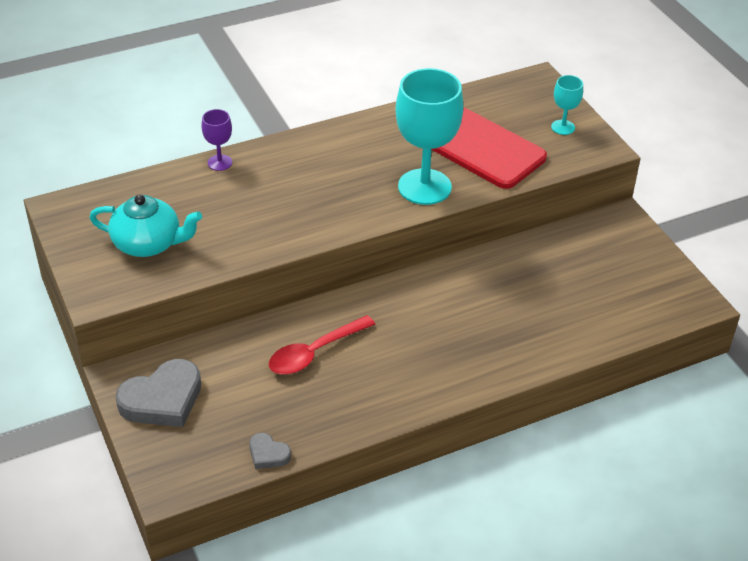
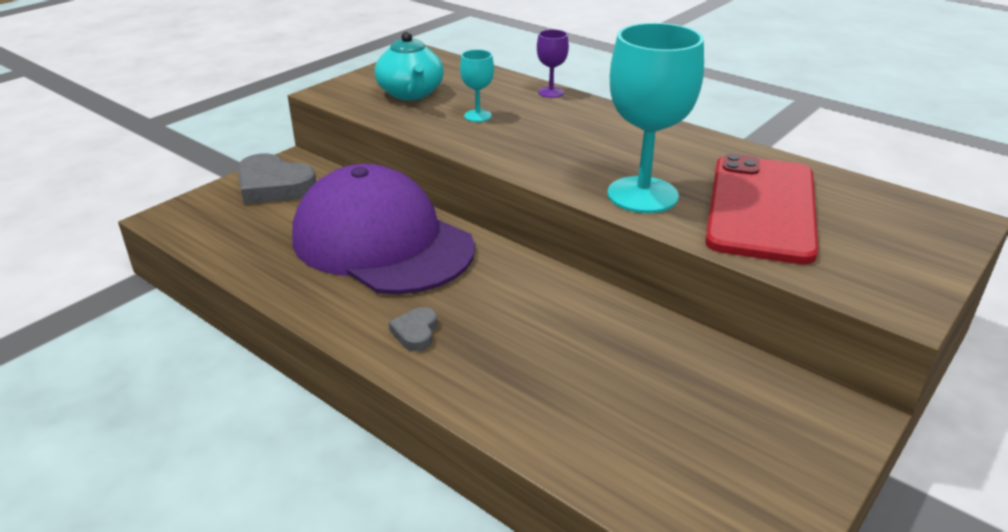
camera: 65 degrees right, 10 degrees down
(268, 454) = (226, 255): grey heart -> grey heart (415, 332)
(314, 353) = (382, 242): red spoon -> purple cap
(563, 127) = (895, 261): turquoise goblet -> turquoise goblet (477, 116)

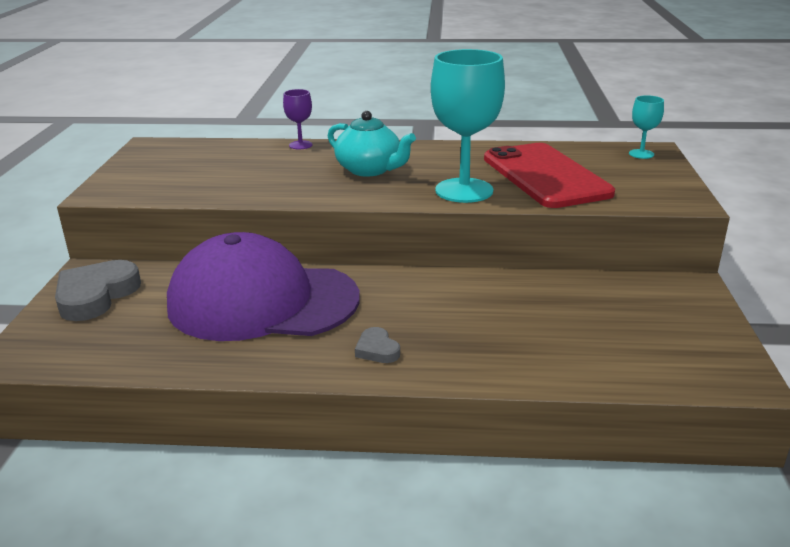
camera: 35 degrees left, 5 degrees down
(273, 186) = (96, 295): grey heart -> grey heart turned 120 degrees clockwise
(411, 93) = (182, 174): turquoise teapot -> turquoise teapot (370, 170)
(477, 116) = (266, 175): turquoise goblet -> turquoise goblet (641, 154)

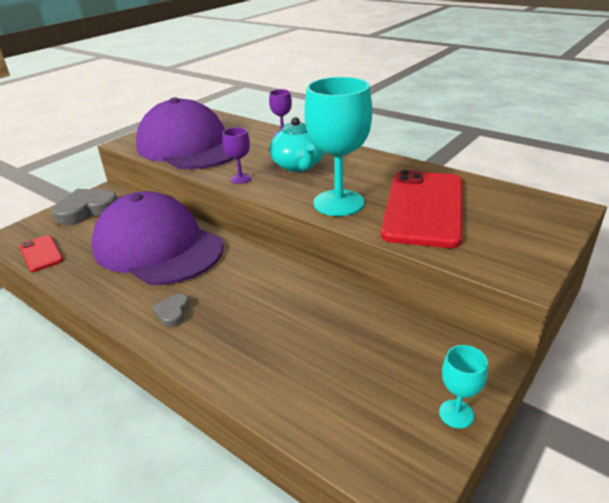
camera: 35 degrees right, 5 degrees up
(105, 356) = (41, 253): none -> red phone
(203, 179) = (190, 146): none -> purple cap
(324, 195) = (240, 178): none -> purple goblet
(641, 154) = (549, 210): turquoise goblet -> turquoise goblet (456, 414)

